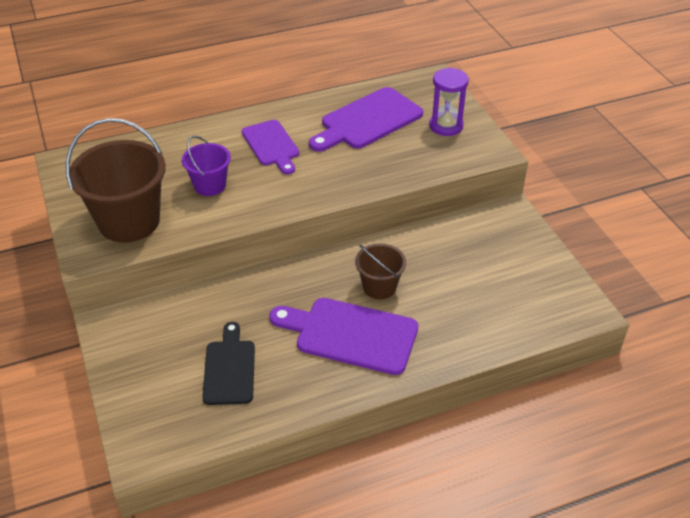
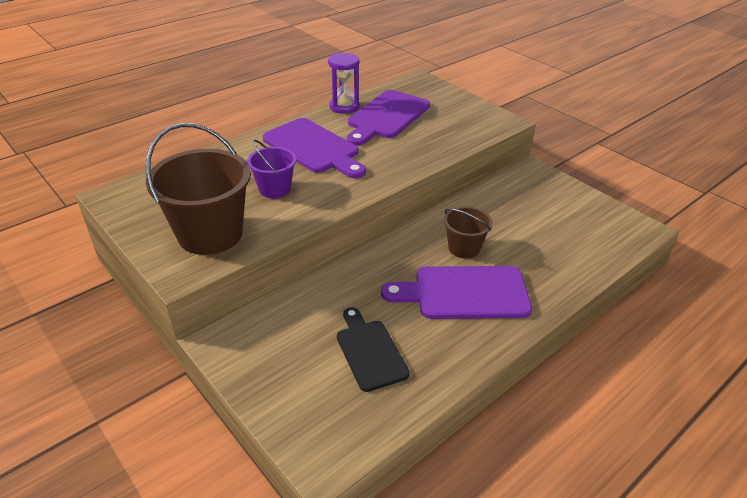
camera: 20 degrees left, 5 degrees down
(271, 145) = (313, 148): purple cutting board -> purple cutting board, size x1.51
(446, 126) = (454, 110): purple hourglass -> purple hourglass (344, 107)

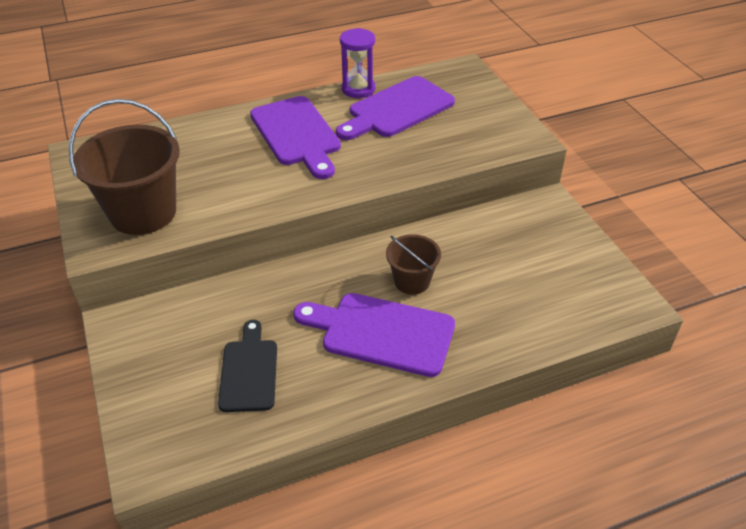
camera: 20 degrees right, 5 degrees up
(275, 189) = (231, 175): purple bucket -> none

